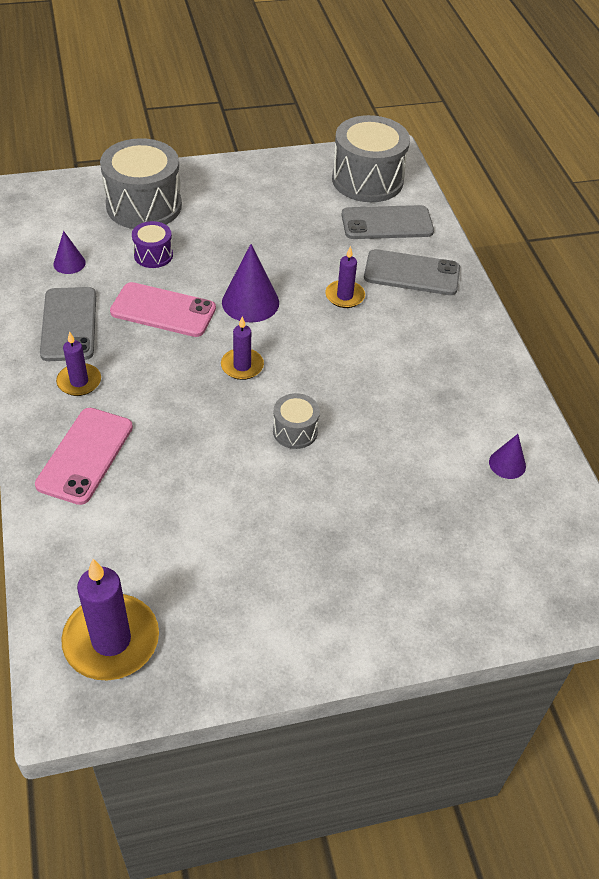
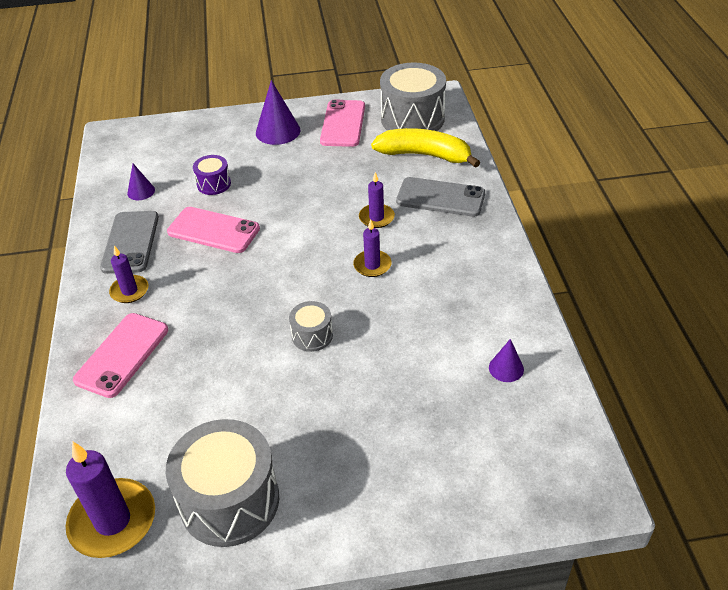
camera: 10 degrees right, 5 degrees down
(144, 206) = (213, 143): grey drum -> grey drum (229, 501)
(242, 366) = (274, 278): purple candle -> purple candle (372, 265)
(250, 302) = (291, 223): purple cone -> purple cone (278, 131)
(289, 184) = (343, 124): none -> pink phone
(387, 223) = (424, 155): grey phone -> yellow banana

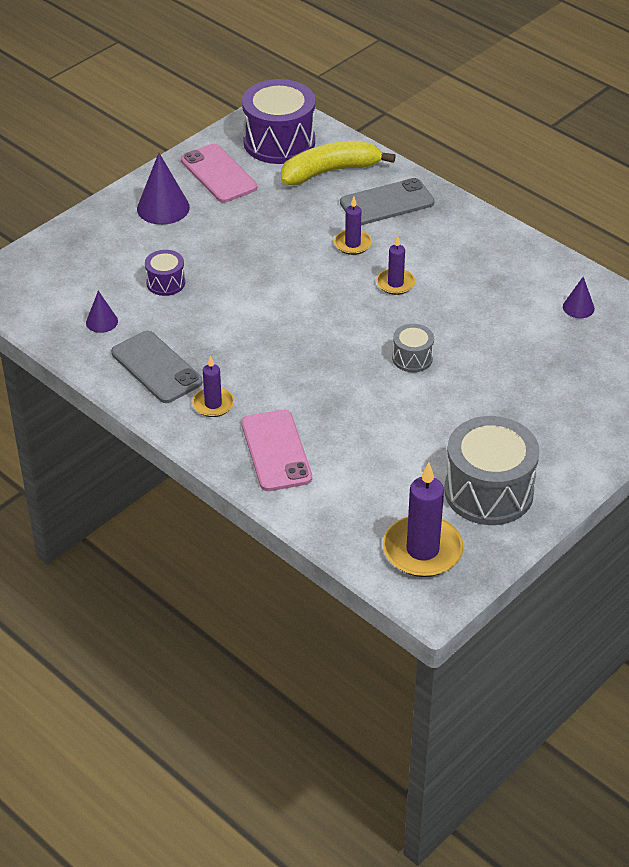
camera: 40 degrees left, 0 degrees up
(213, 230) = (221, 321): pink phone -> none
(412, 119) = (279, 142): grey drum -> purple drum

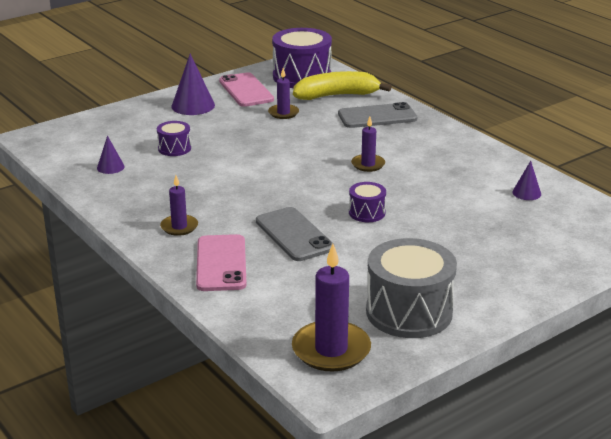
camera: 10 degrees right, 15 degrees down
(156, 367) = (142, 199): grey phone -> grey phone (294, 235)
(352, 244) = (340, 138): purple candle -> purple candle (283, 113)
(412, 358) = (367, 213): grey drum -> purple drum

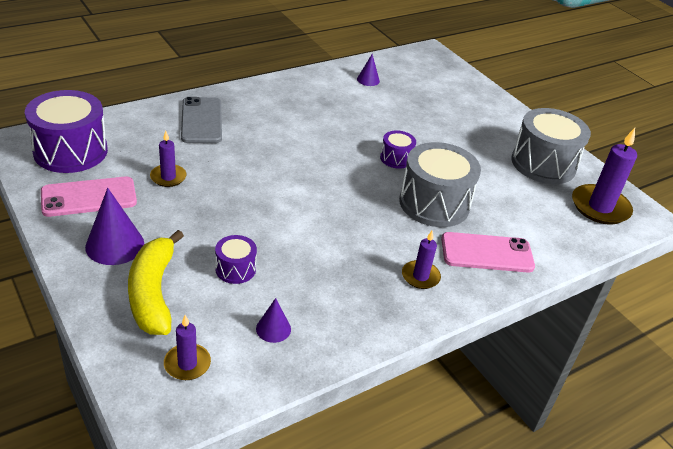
camera: 90 degrees left, 10 degrees up
(294, 235) = (434, 203): grey phone -> grey drum
(336, 95) = (137, 136): yellow banana -> yellow banana (153, 293)
(368, 164) = (305, 143): purple candle -> purple candle (187, 364)

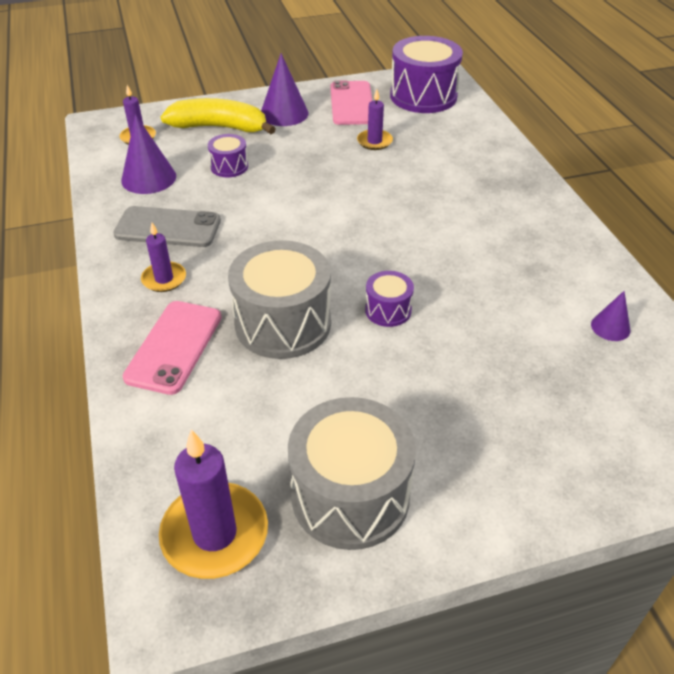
camera: 110 degrees right, 5 degrees up
(201, 121) = (479, 167): grey phone -> grey phone (168, 227)
(273, 329) = (148, 178): purple cone -> purple cone, size x1.77

